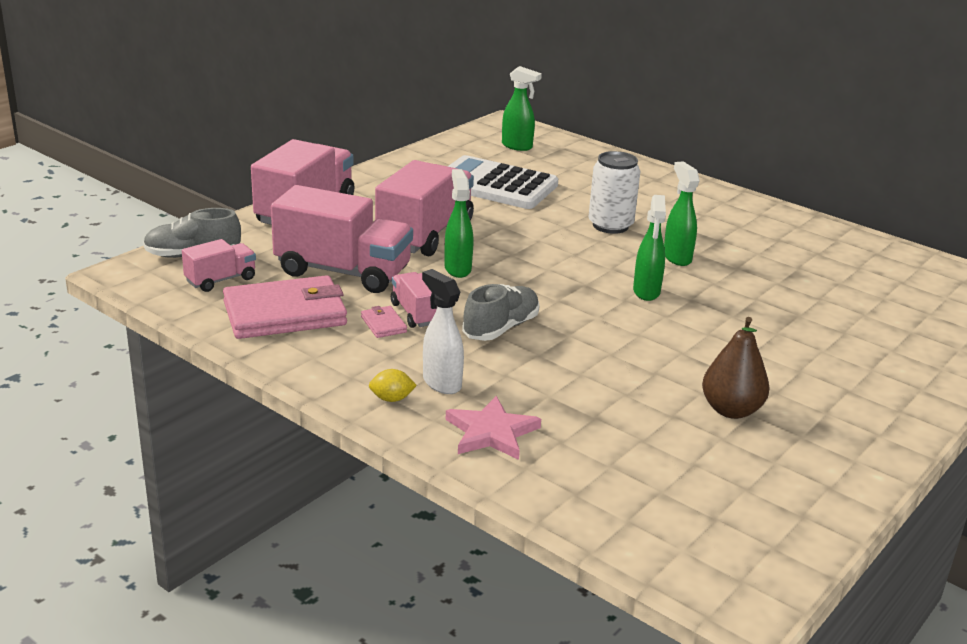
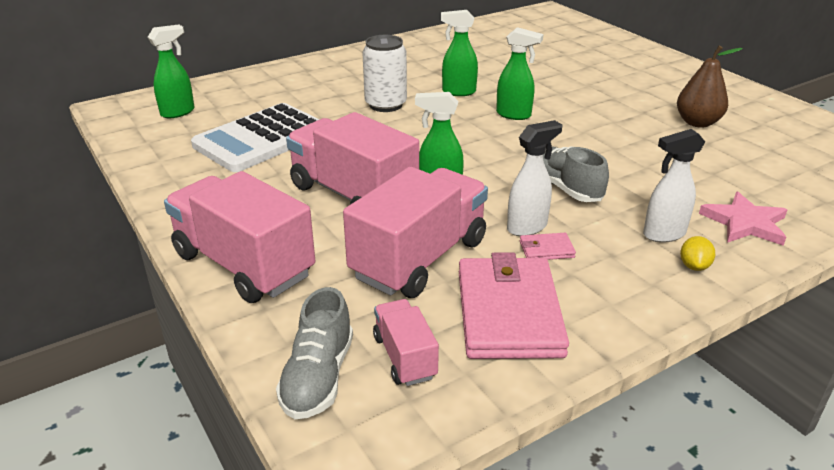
camera: 70 degrees left, 5 degrees up
(416, 314) = (527, 227): pink truck -> white spray bottle

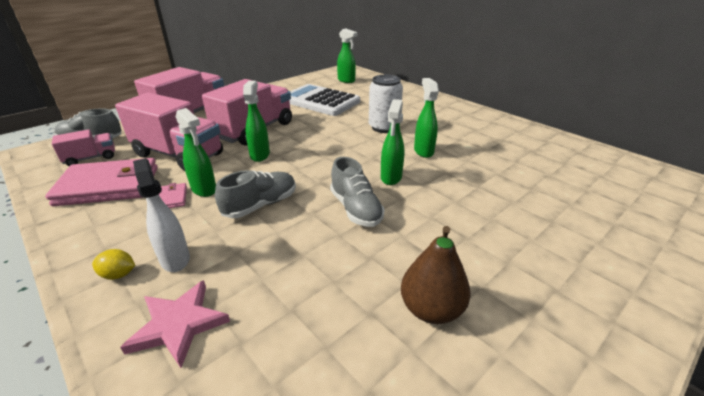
camera: 80 degrees right, 0 degrees up
(527, 227) = (204, 190): white spray bottle -> green spray bottle
(572, 137) = (355, 209): none -> grey shoe

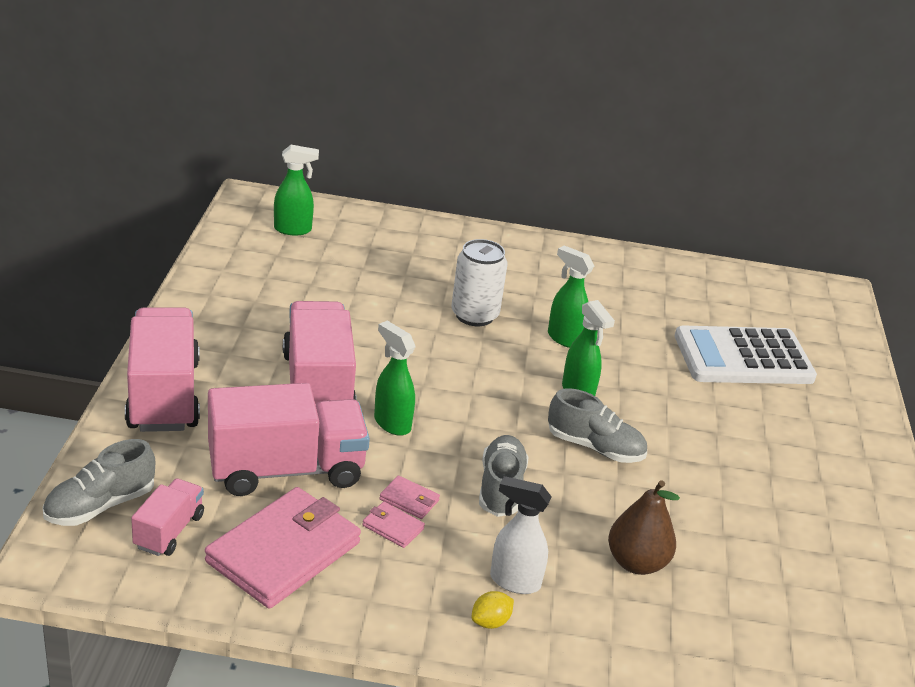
camera: 45 degrees left, 0 degrees up
(178, 324) = (609, 623): pink star -> none
(204, 190) = (409, 500): green spray bottle -> pink wallet
(320, 101) = (321, 292): white calculator -> white calculator (743, 357)
(431, 309) = (758, 509): brown pear -> brown pear (636, 563)

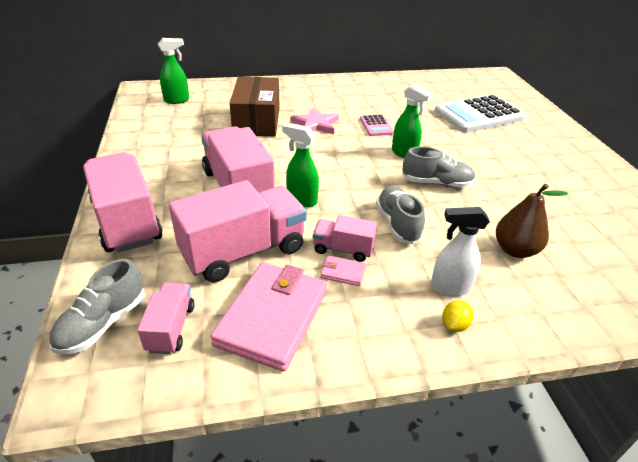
camera: 15 degrees left, 5 degrees up
(391, 290) = (257, 121): none -> brown box
(409, 500) = (343, 249): pink wallet -> pink truck
(474, 315) = (315, 124): white can -> pink star
(564, 338) = (376, 126): green spray bottle -> pink calculator

